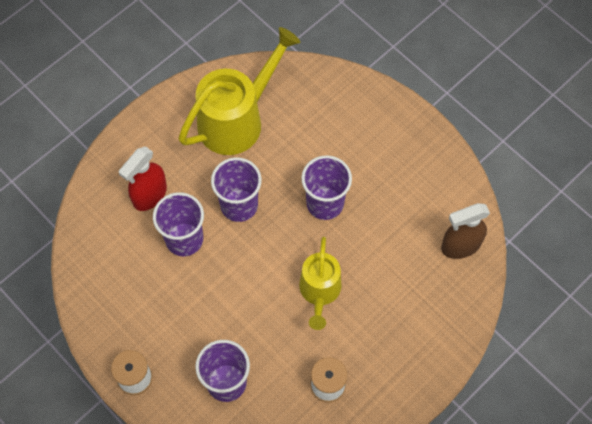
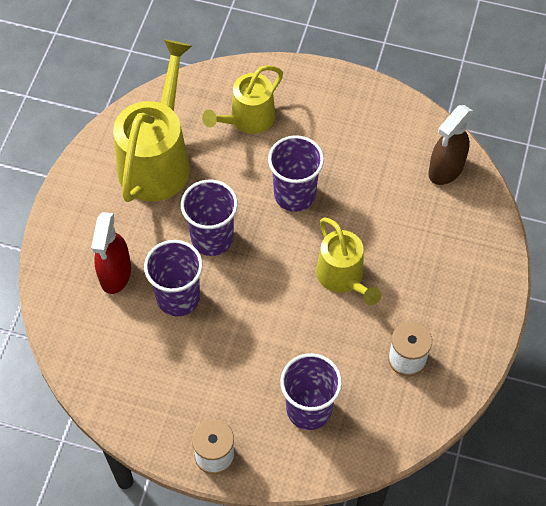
camera: 30 degrees left, 5 degrees down
(327, 122) = (247, 120): none -> yellow watering can

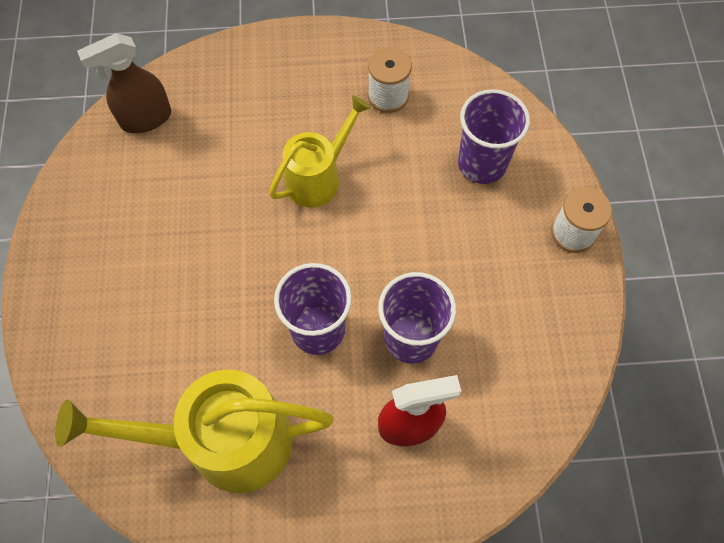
camera: 110 degrees left, 5 degrees up
(247, 120) = (129, 350): yellow watering can -> none
(294, 195) = (226, 259): purple cup -> none
(445, 169) = (145, 119): brown spray bottle -> brown spray bottle turned 135 degrees clockwise

